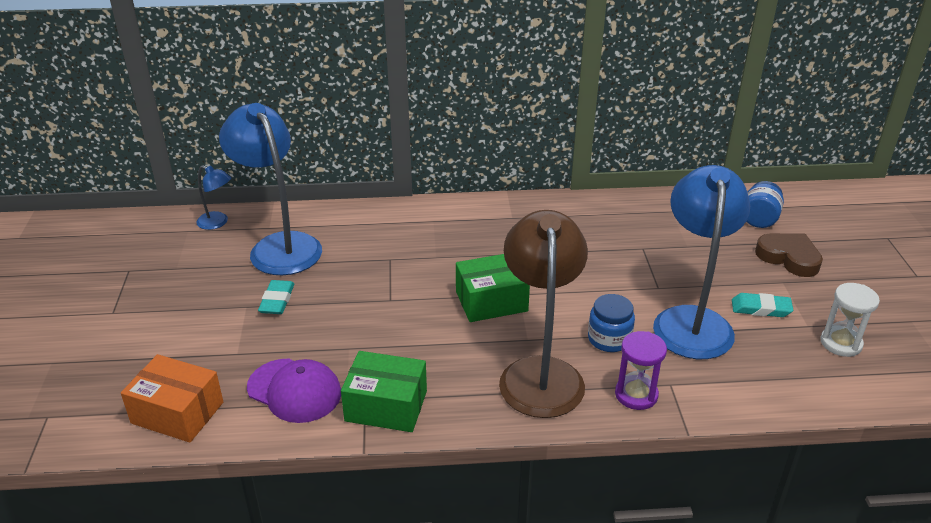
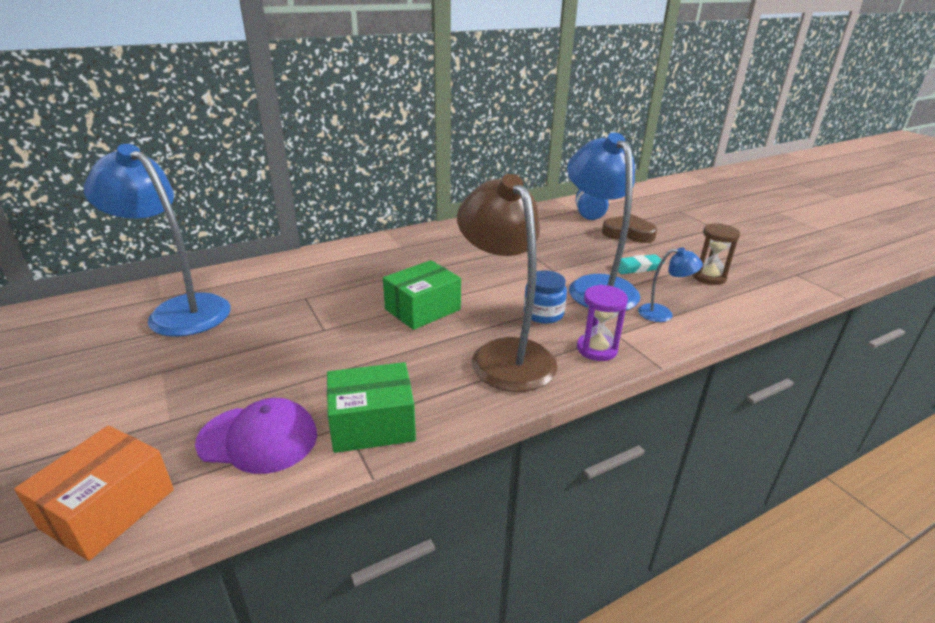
camera: 25 degrees left, 5 degrees down
(177, 413) = (108, 508): orange box -> orange box turned 60 degrees counterclockwise
(217, 223) = (96, 305): blue lamp -> blue lamp (662, 313)
(277, 300) = (198, 358): turquoise eraser -> none
(841, 343) = (709, 277): white hourglass -> brown hourglass

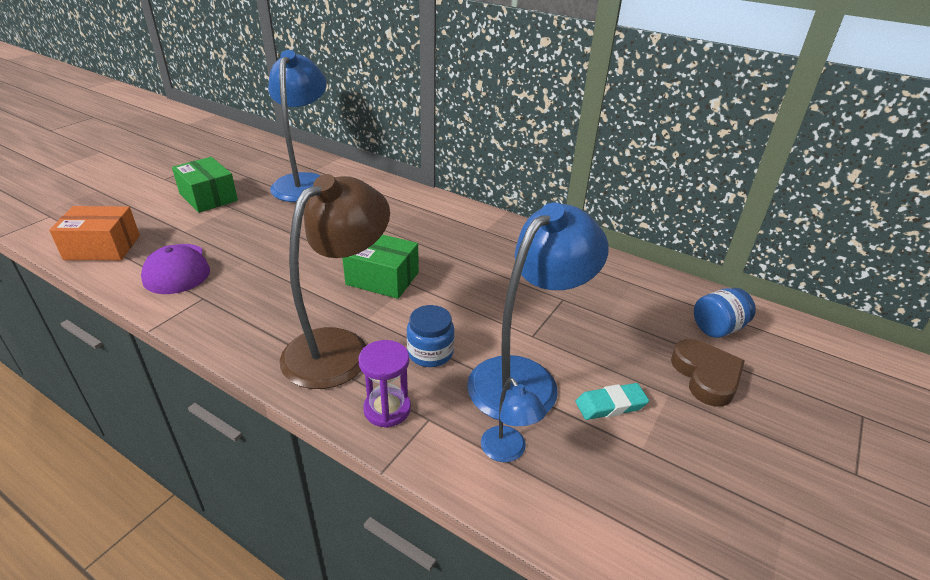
camera: 60 degrees right, 5 degrees up
(372, 424) = (208, 309): green box -> green box (208, 197)
(637, 268) = (610, 405): turquoise eraser -> turquoise eraser turned 60 degrees counterclockwise
(709, 277) = (659, 487): brown hourglass -> none

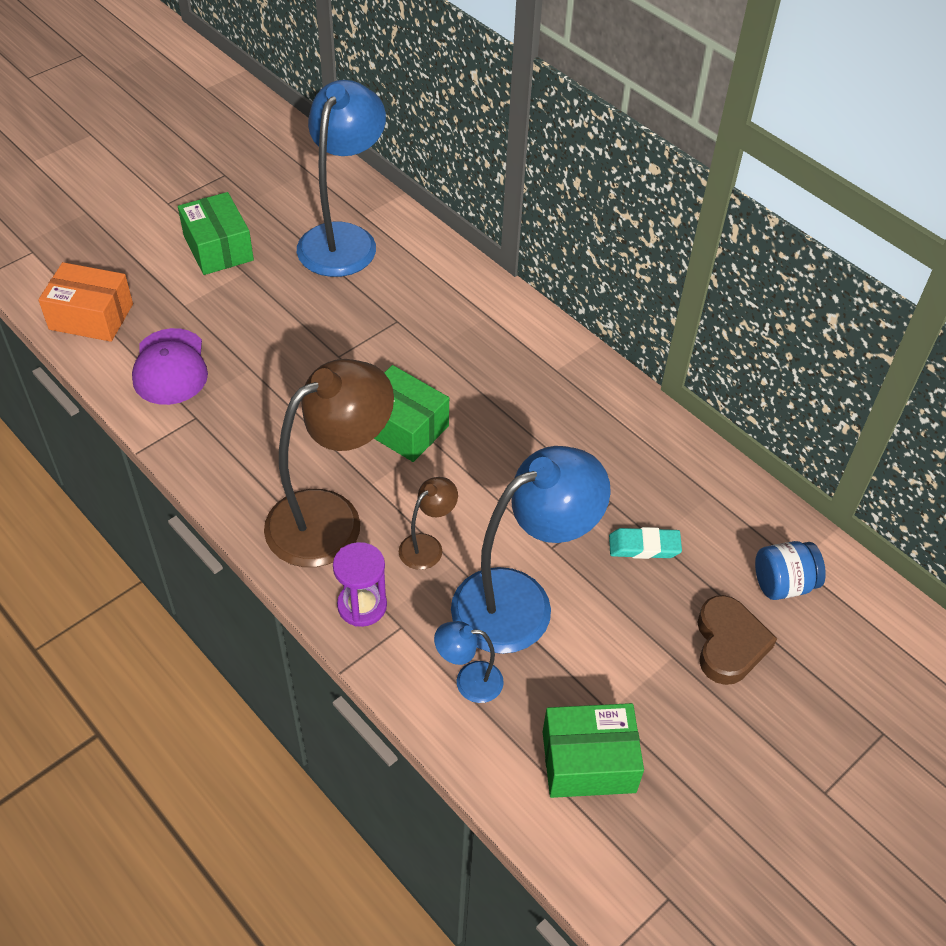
camera: 15 degrees right, 15 degrees up
(430, 353) = (427, 546): blue jar -> brown lamp
(508, 452) = (469, 681): blue lamp -> blue lamp turned 105 degrees clockwise
(610, 405) = (600, 654): turquoise eraser -> turquoise eraser (644, 546)
(648, 497) = (588, 761): none -> green box

